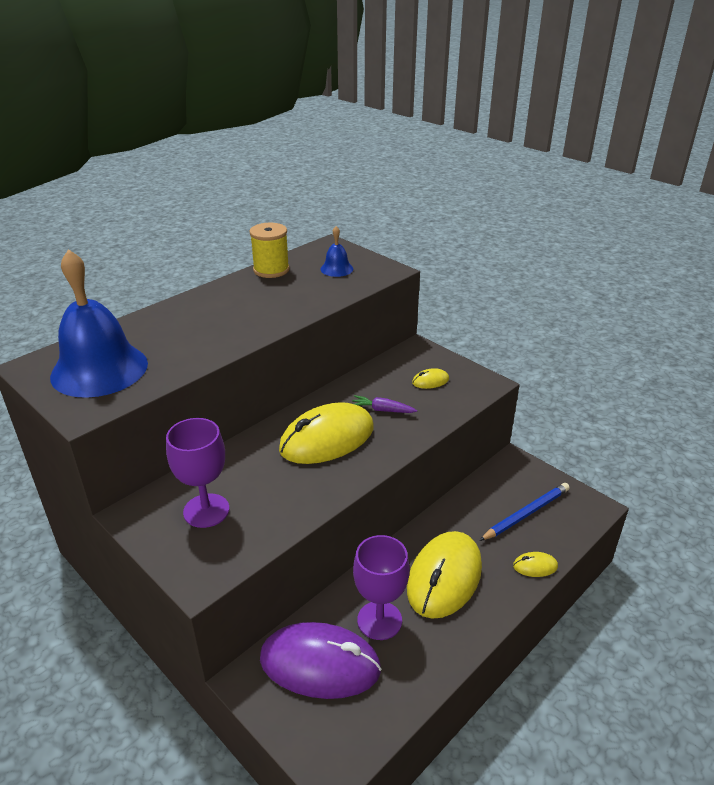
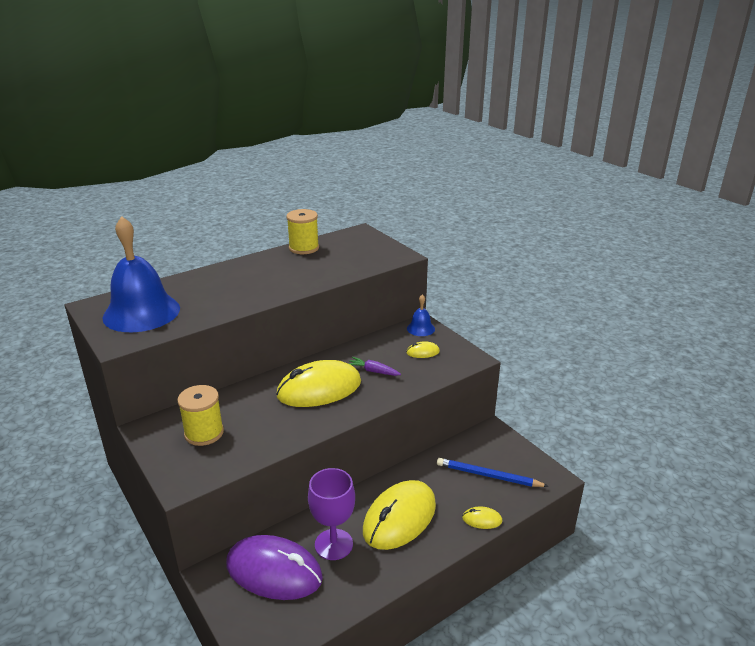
camera: 10 degrees right, 5 degrees down
(206, 510) = (204, 433): purple goblet -> yellow spool
(336, 269) = (358, 251): blue bell -> blue bell (420, 328)
(526, 514) = (488, 476): blue pencil -> blue pencil turned 135 degrees counterclockwise

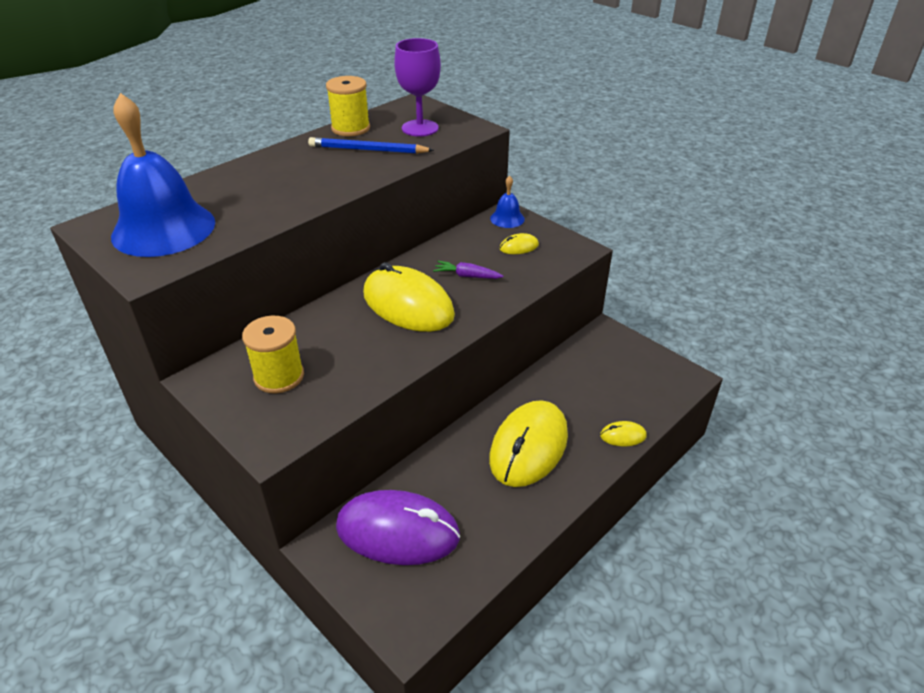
camera: 10 degrees left, 10 degrees up
(319, 389) = (408, 305): yellow mouse -> yellow mouse turned 75 degrees clockwise
(333, 544) = (460, 489): purple goblet -> purple goblet (420, 128)
(488, 476) = (616, 384): blue pencil -> blue pencil (368, 150)

